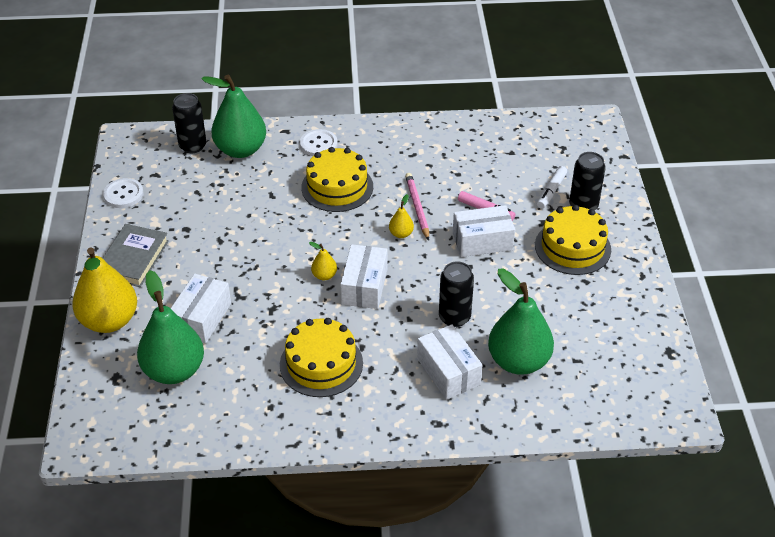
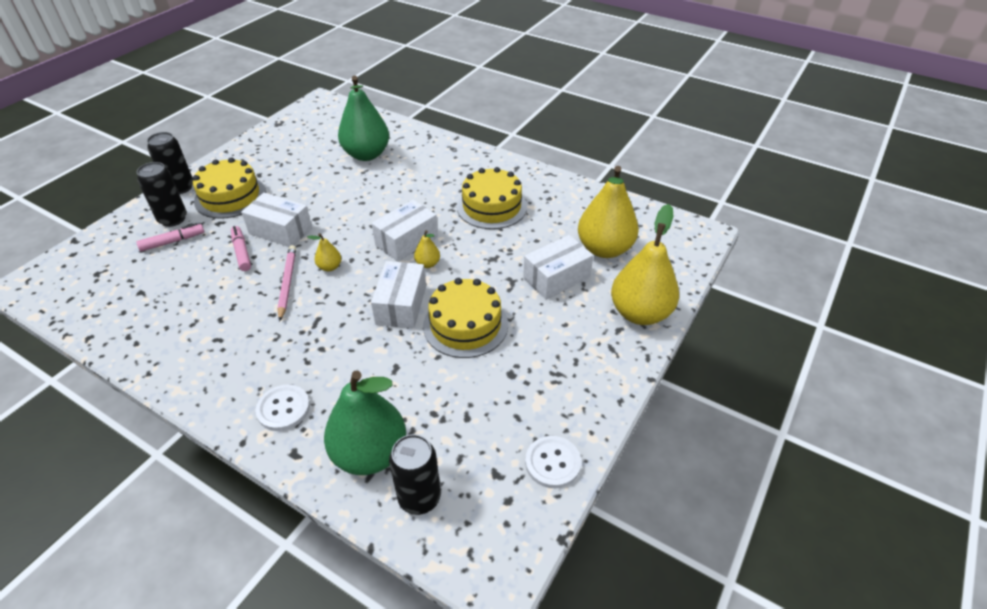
camera: 145 degrees left, 0 degrees up
(133, 259) = (586, 366): grey book -> none
(174, 371) = (604, 249): green pear -> yellow pear
(337, 187) = (326, 342): yellow cake -> yellow cake (465, 325)
(417, 207) = (287, 283): pink pencil -> pink pencil turned 150 degrees clockwise
(448, 371) = (414, 167): white box -> white box (401, 305)
(454, 317) = (371, 193): black can -> black can (180, 187)
(551, 191) = (173, 241): white marker -> pink marker

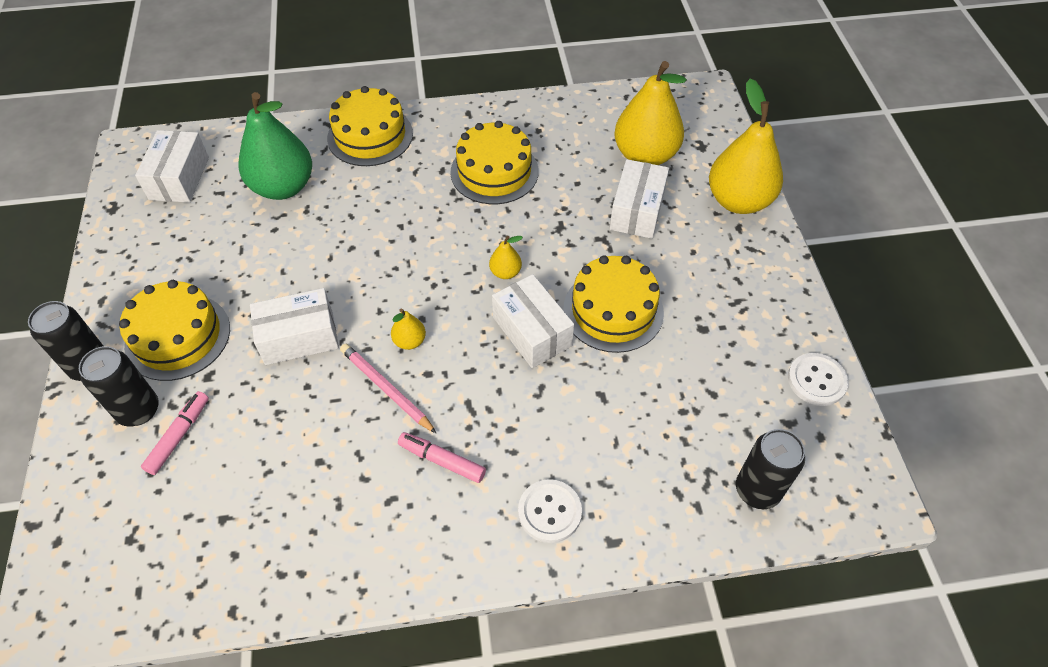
camera: 40 degrees left, 10 degrees up
(241, 252) = (286, 391): pink marker -> pink marker (442, 460)
(370, 454) = (675, 487): green pear -> none
(406, 241) = (454, 261): white box -> white box (179, 178)
(444, 152) = (370, 136): none -> yellow cake

